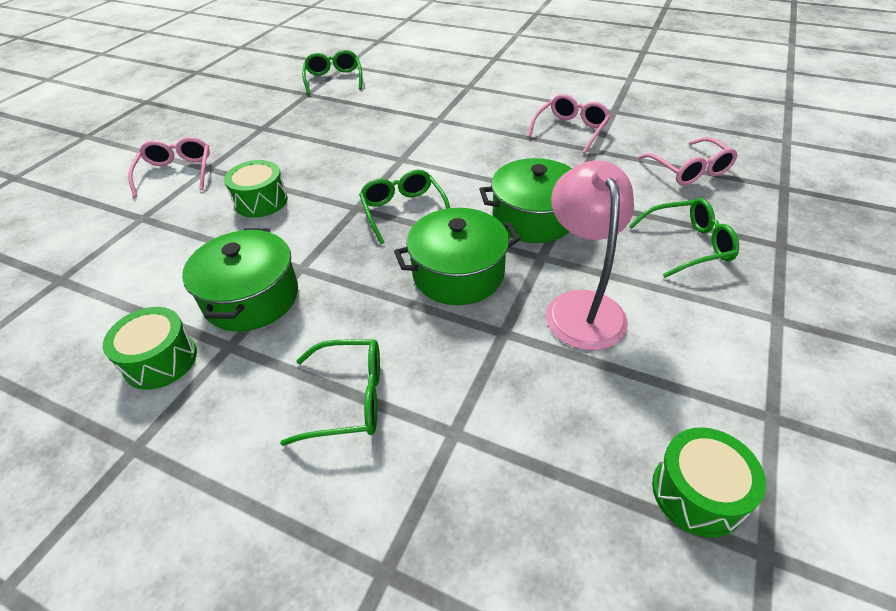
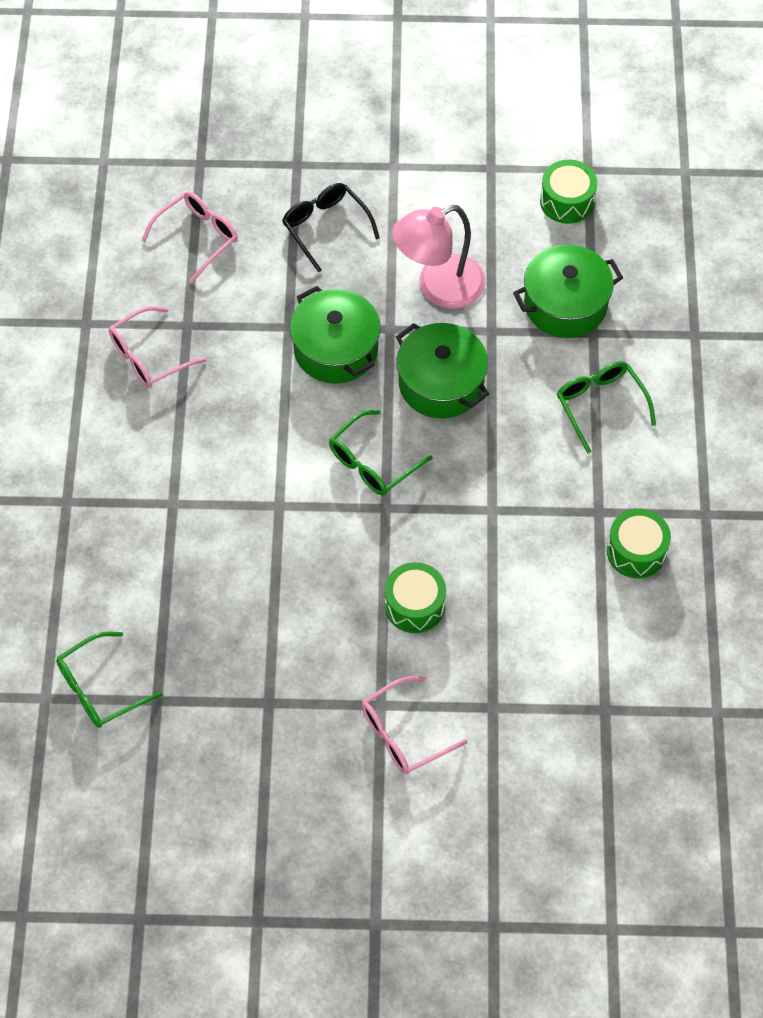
camera: 115 degrees left, 15 degrees up
(251, 298) = (544, 527): green pot -> green pot (565, 304)
(571, 130) = (148, 356): pink glasses -> pink glasses turned 45 degrees counterclockwise
(688, 245) = (325, 227): green glasses -> black glasses

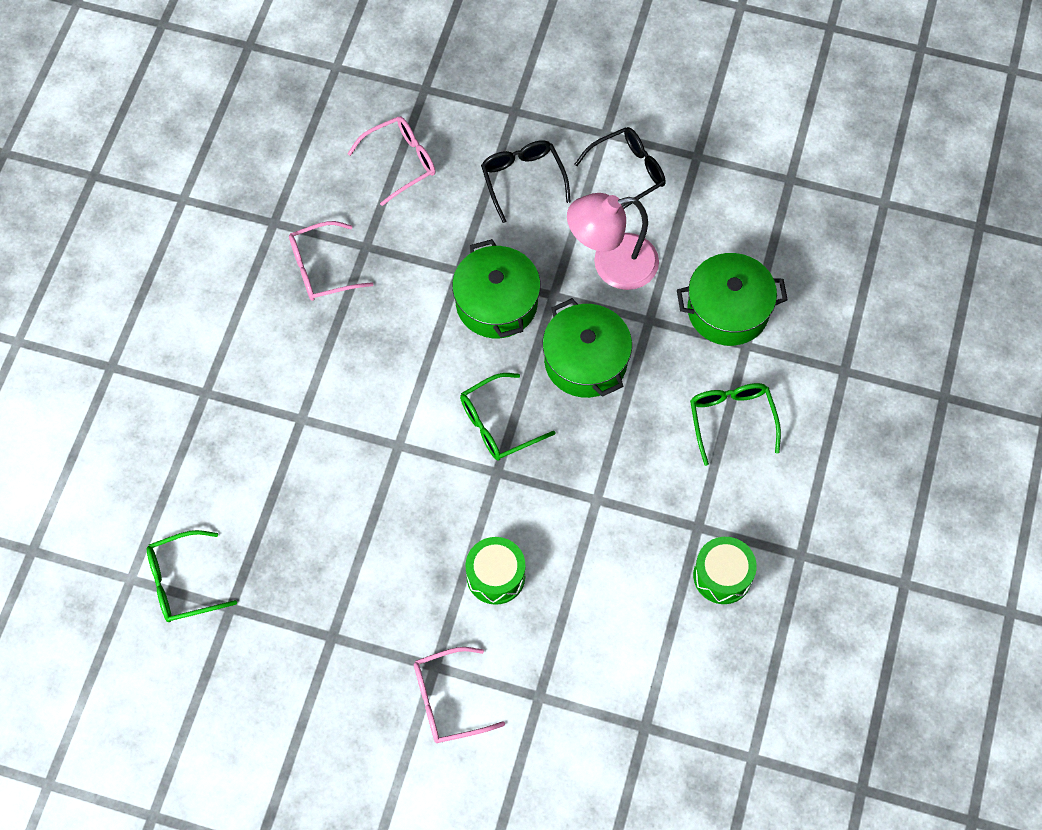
camera: 15 degrees right, 5 degrees up
(428, 198) = (628, 173): none -> black glasses
(567, 201) = (760, 206): green drum -> none

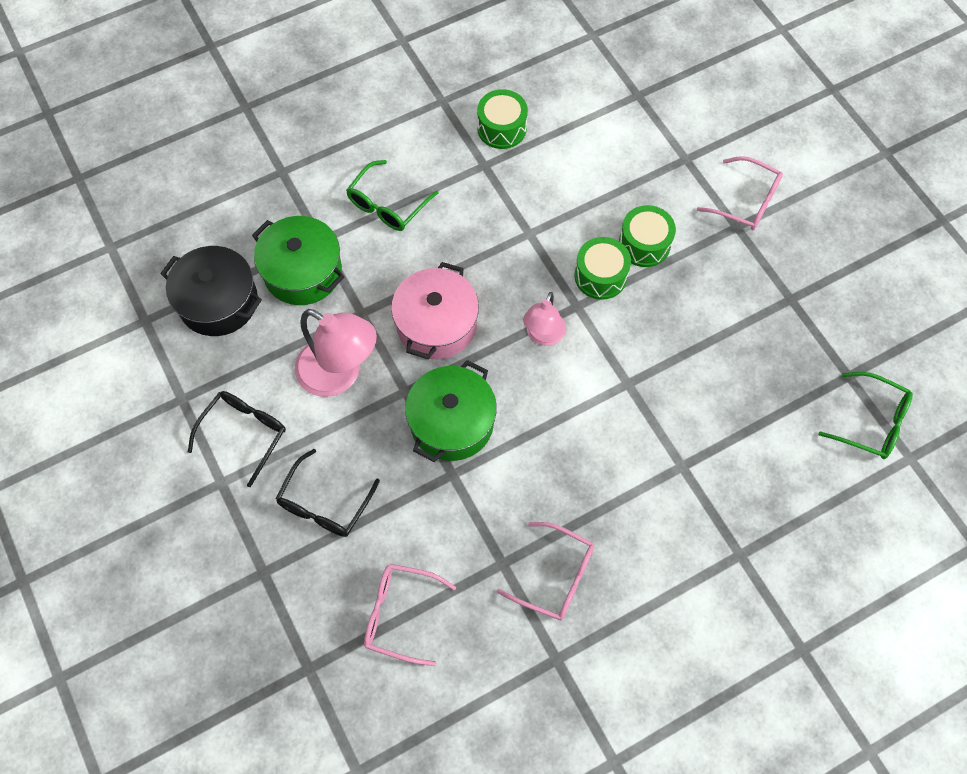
camera: 135 degrees left, 0 degrees up
(498, 424) = (543, 336): green glasses -> pink lamp
(503, 514) = (600, 276): none -> green drum
(585, 361) = (436, 324): green pot -> pink pot
(628, 173) = (244, 433): black glasses -> black glasses turned 105 degrees clockwise
(758, 236) = (218, 302): none -> black pot

